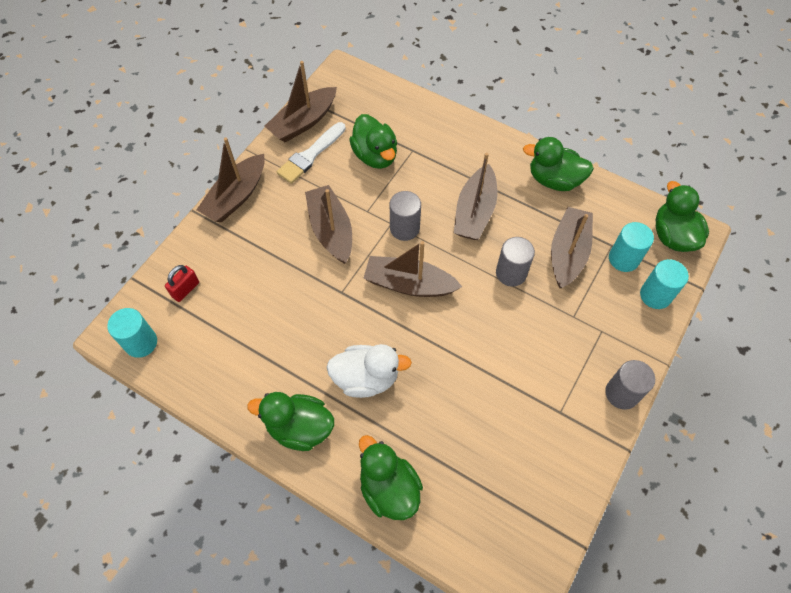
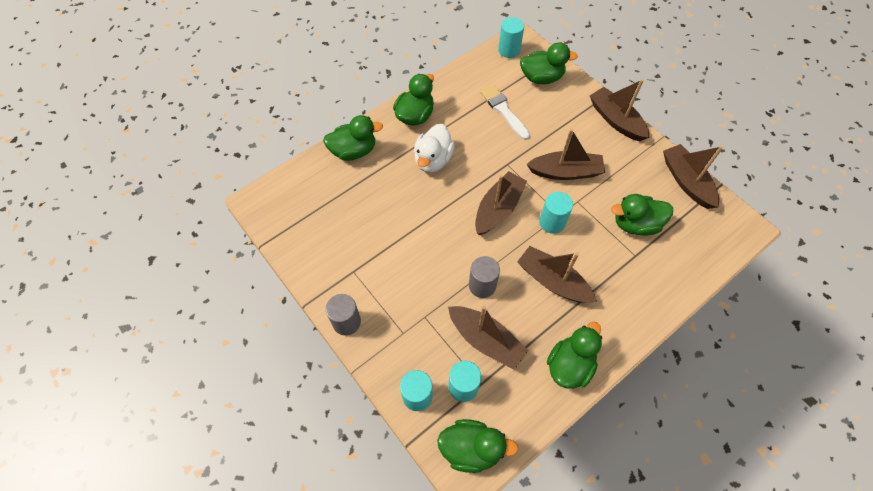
camera: 110 degrees right, 0 degrees up
(185, 289) = (541, 78): red padlock -> green duck
(310, 155) = (647, 177): white brush -> white brush (503, 110)
(404, 228) = (552, 222): grey cylinder -> turquoise cylinder

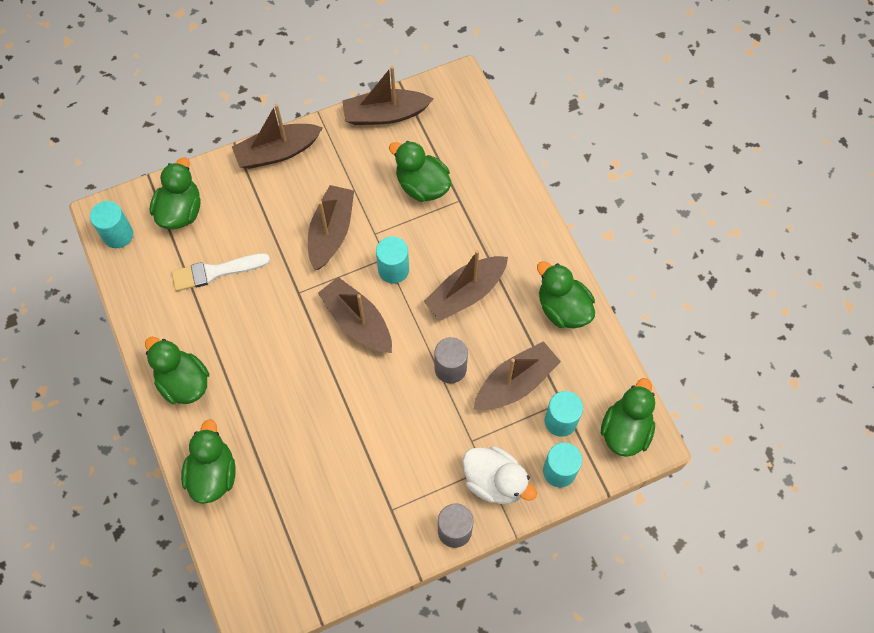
camera: 75 degrees left, 5 degrees up
(433, 160) = (262, 377): white duck -> white duck (495, 481)
(635, 224) = (422, 185): green duck -> green duck turned 120 degrees clockwise

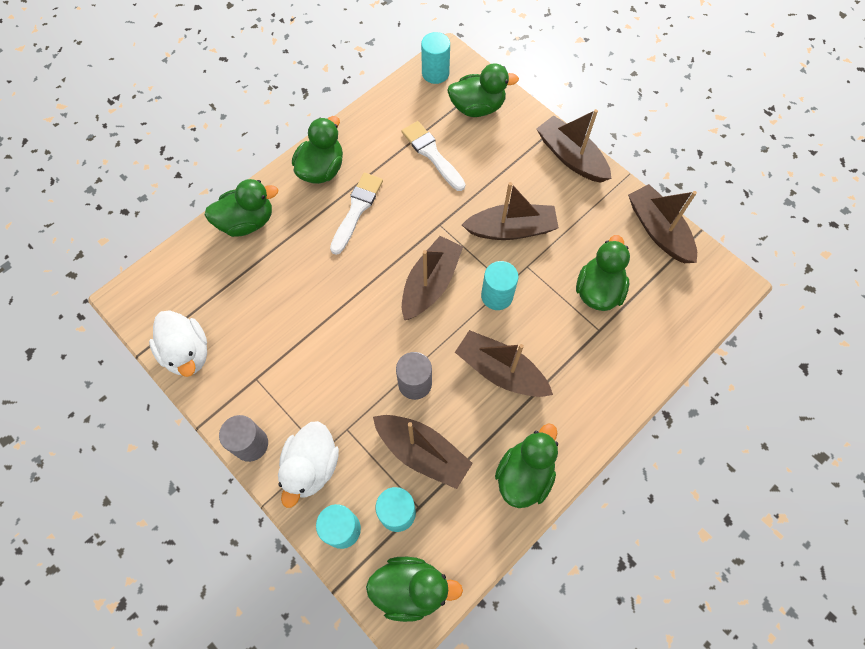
camera: 70 degrees right, 0 degrees up
(247, 363) = (357, 210): none -> white brush
(338, 569) = (187, 353): none -> white duck

